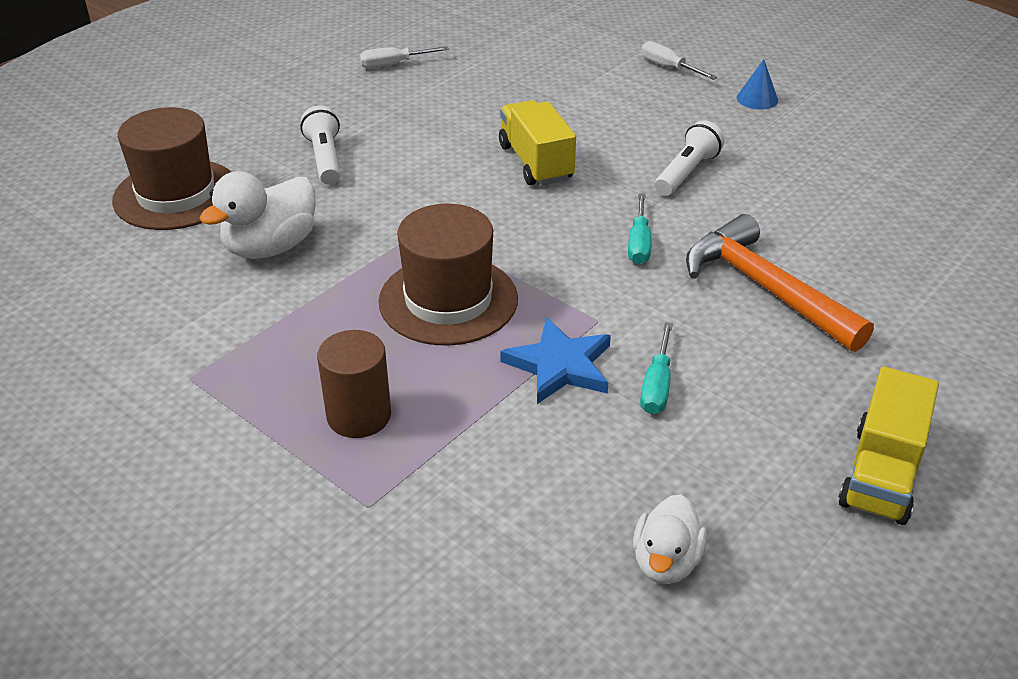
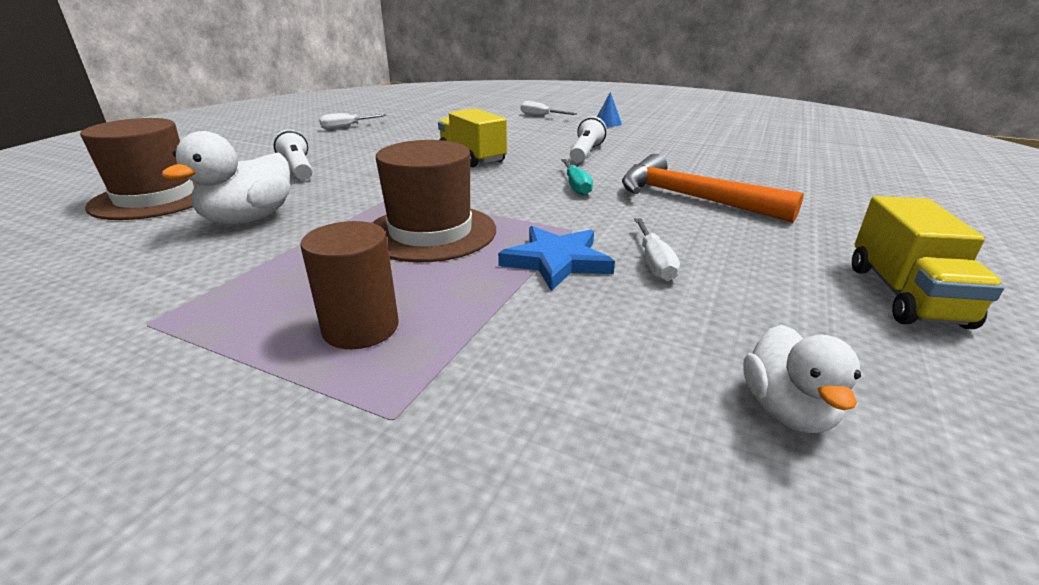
camera: 15 degrees left, 10 degrees down
(657, 386) = (654, 263): turquoise screwdriver -> white screwdriver

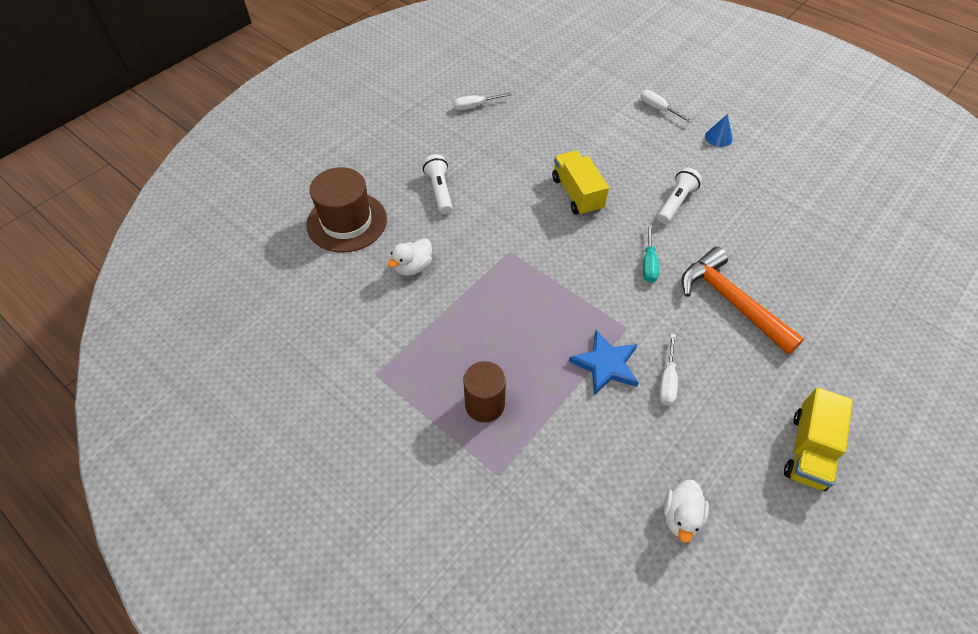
camera: 15 degrees right, 25 degrees up
(249, 219) = (413, 267): white duck -> white duck, size x0.65
(430, 232) = (531, 311): brown hat -> none

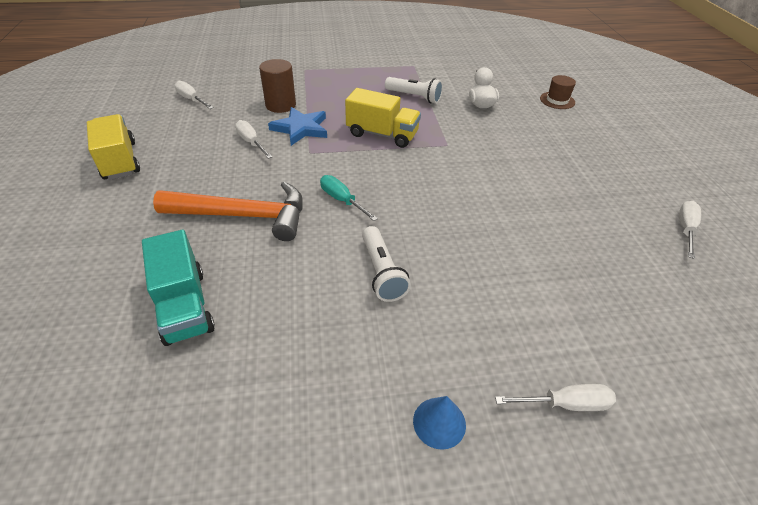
camera: 130 degrees right, 10 degrees down
(347, 222) = (557, 100): brown hat -> brown hat, size x0.49
(439, 191) = (555, 147): white flashlight -> white flashlight (414, 97)
(484, 404) = (345, 83): brown cylinder -> brown cylinder (280, 105)
(577, 194) = (471, 214): yellow truck -> yellow truck (382, 134)
(681, 517) = (191, 99): white duck -> white screwdriver
(809, 263) = (184, 306): none -> turquoise truck

